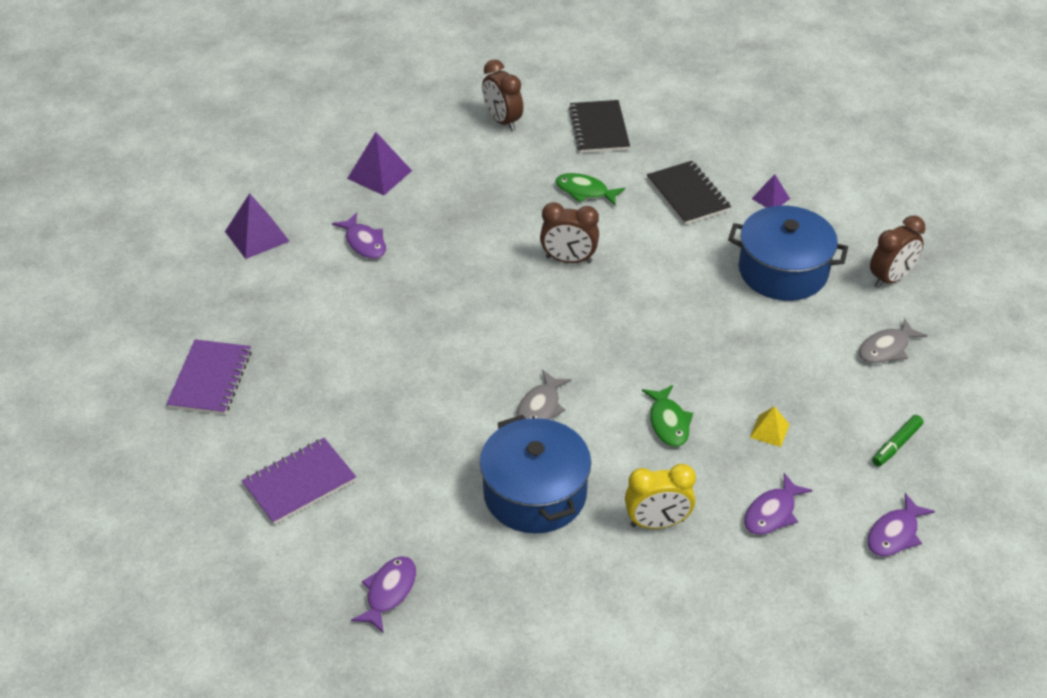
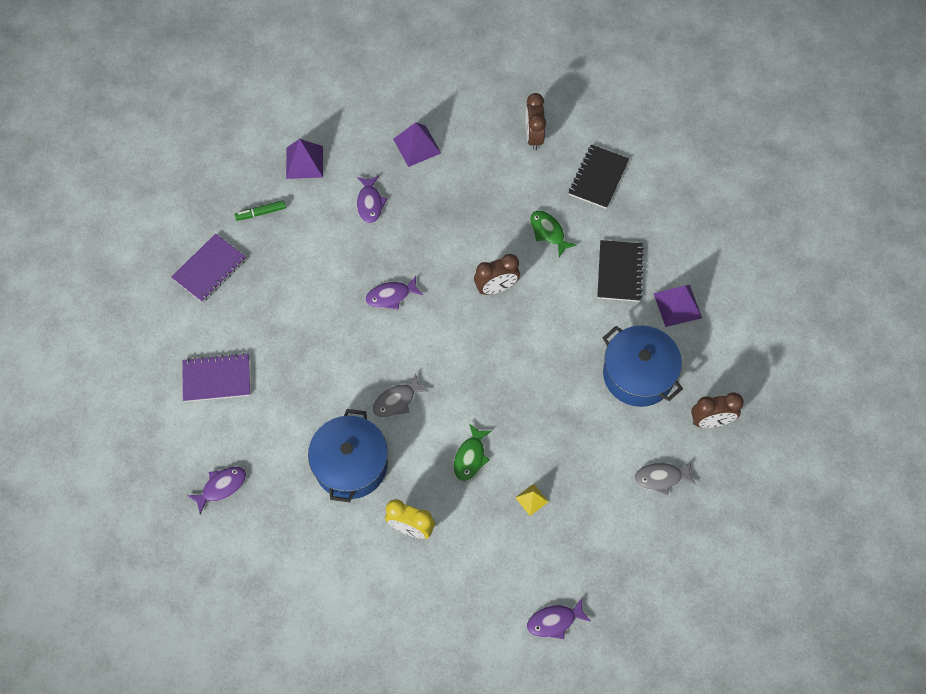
camera: 30 degrees right, 20 degrees up
(568, 260) = (496, 288): brown clock -> brown clock turned 60 degrees counterclockwise
(770, 198) = (677, 305): purple pyramid -> purple pyramid, size x1.72
(772, 513) = (487, 561): purple fish -> purple fish (391, 296)
(896, 445) = (607, 556): green marker -> green marker (261, 213)

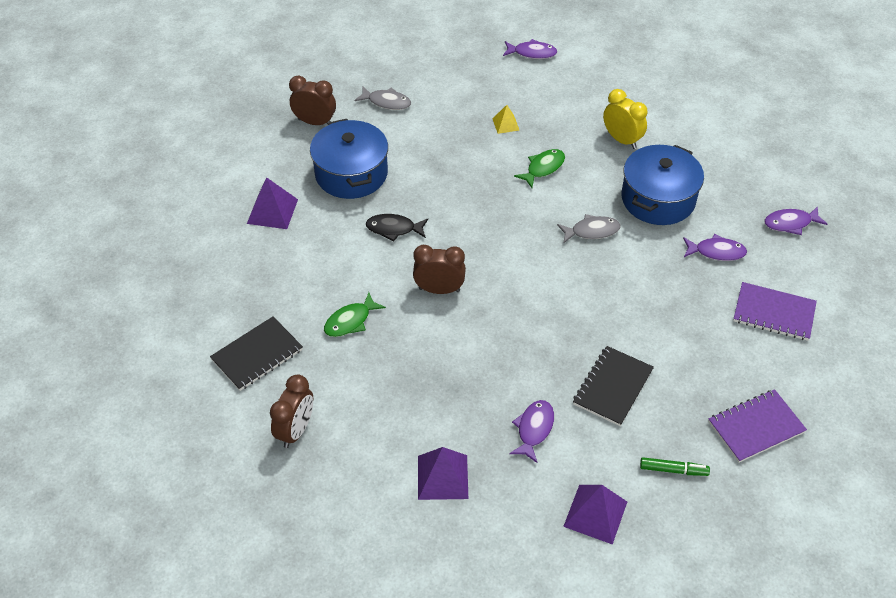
camera: 155 degrees left, 15 degrees down
(391, 296) = (555, 322): purple fish -> purple fish (716, 252)
(548, 232) = (350, 321): green fish -> green fish turned 60 degrees clockwise
(566, 331) = (394, 229): none -> black fish
(619, 272) = (305, 258): black notebook -> black notebook (613, 387)

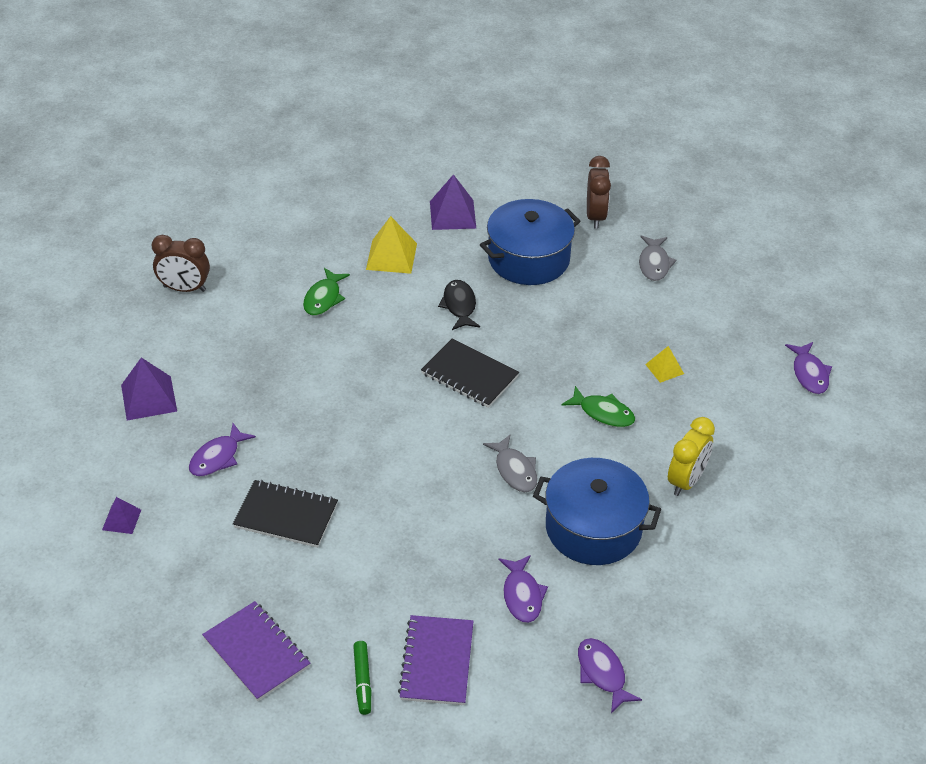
camera: 75 degrees right, 5 degrees down
(257, 355) = (266, 245): black notebook -> black notebook (469, 375)
(312, 263) = (391, 256): none -> yellow pyramid
(350, 321) = (323, 298): green fish -> green fish turned 105 degrees counterclockwise
(439, 289) = (384, 355): brown clock -> none
(534, 429) = (217, 457): purple fish -> purple fish turned 120 degrees clockwise
(595, 514) = (121, 519): purple pyramid -> purple pyramid, size x0.58
(673, 470) = (185, 580): green marker -> green marker (362, 681)

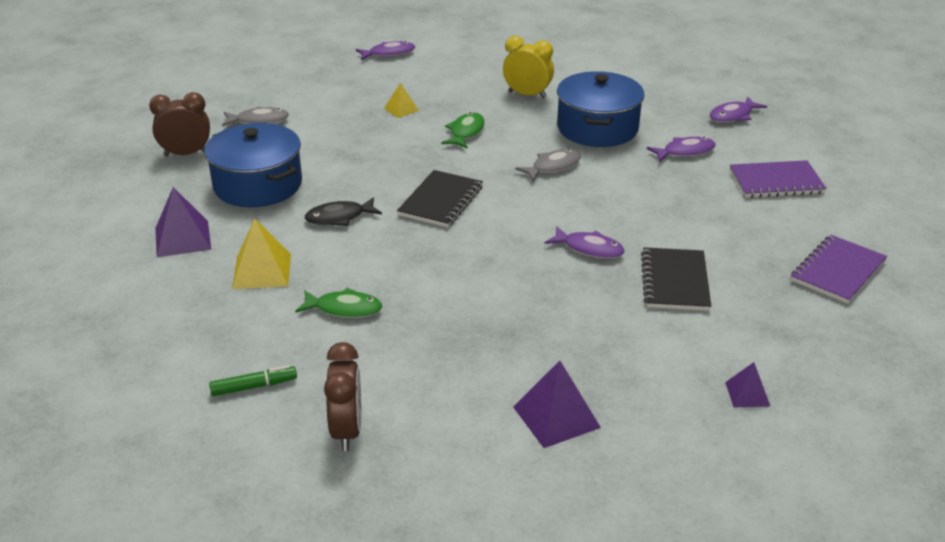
camera: 100 degrees left, 10 degrees down
(217, 457) = (623, 341): purple fish -> purple fish (589, 249)
(362, 681) = (821, 213): green marker -> green marker (254, 386)

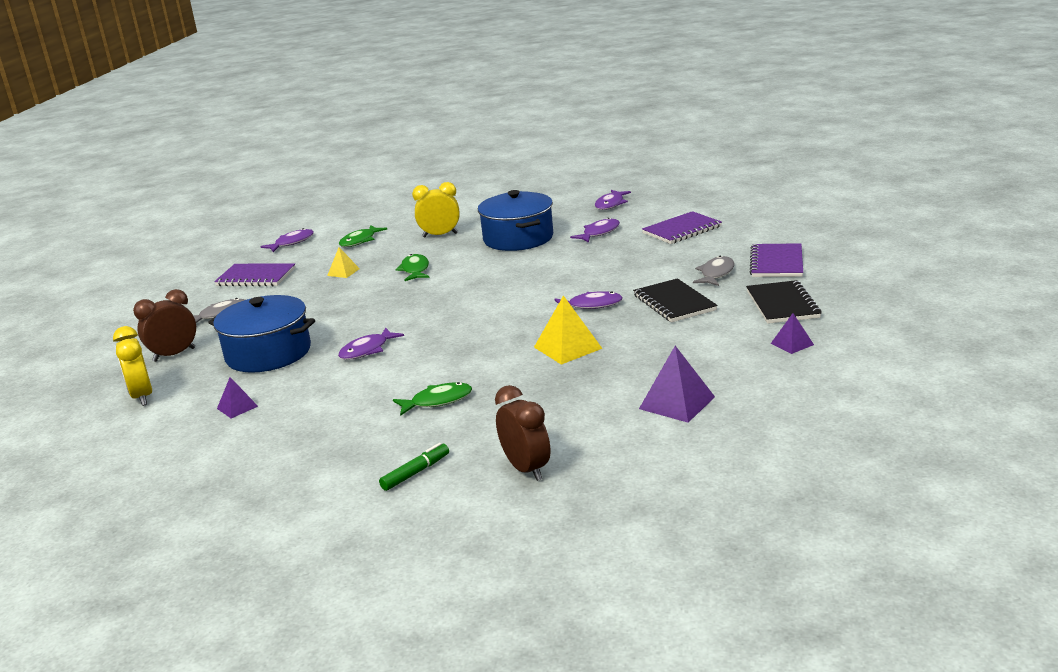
camera: 25 degrees left, 10 degrees down
(124, 192) = (142, 396): none -> yellow clock
(182, 238) = (237, 407): purple pyramid -> purple pyramid, size x0.58
(262, 271) = (337, 403): yellow pyramid -> yellow pyramid (567, 347)
(324, 86) = (256, 277): none -> purple notebook
(339, 217) = (367, 350): black fish -> purple fish
(441, 201) = (442, 315): black notebook -> black notebook (782, 304)
(449, 74) = (360, 241): none -> green fish
(553, 167) = (509, 269): grey fish -> grey fish (716, 274)

